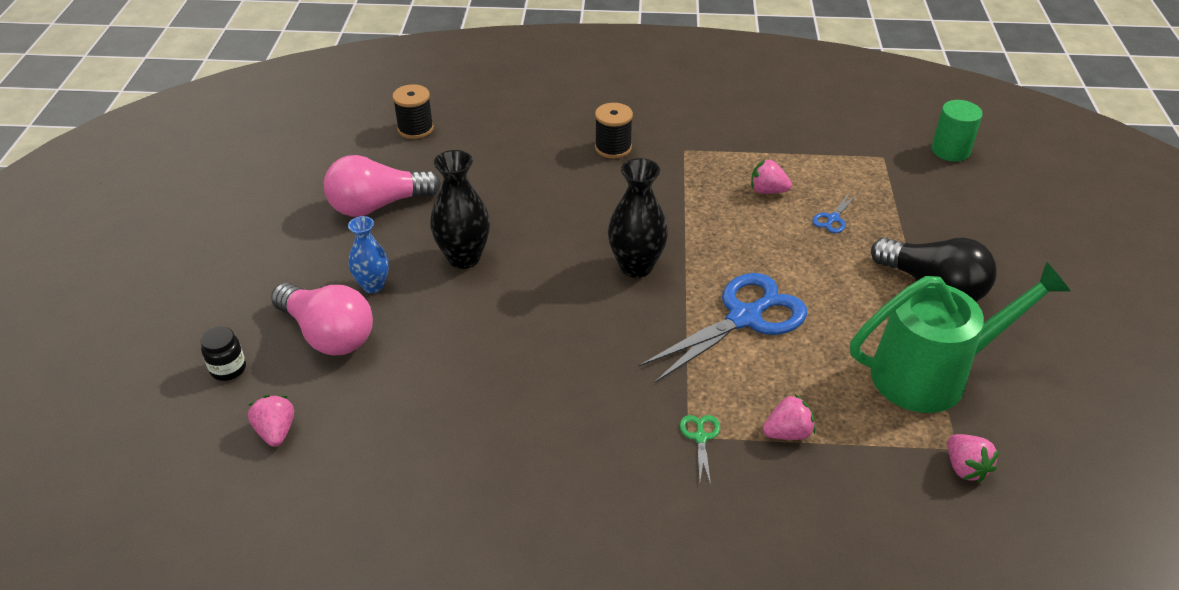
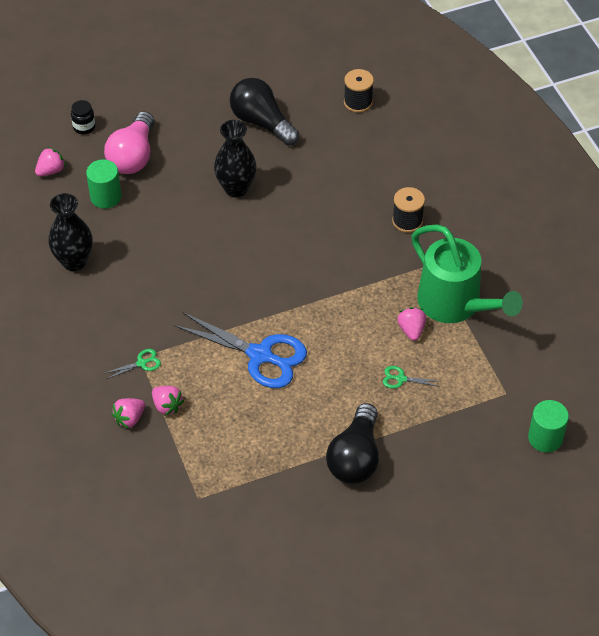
camera: 65 degrees right, 10 degrees up
(373, 285) = (185, 156): blue vase -> none
(377, 385) = (106, 197): none -> green cylinder
(378, 205) = (262, 122): pink light bulb -> black light bulb
(636, 266) = (279, 281): black vase -> black vase (74, 261)
(833, 219) = (401, 379): blue scissors -> green scissors
(932, 374) = (260, 473): green watering can -> green watering can (455, 305)
(965, 468) = (183, 505): pink strawberry -> pink strawberry (129, 418)

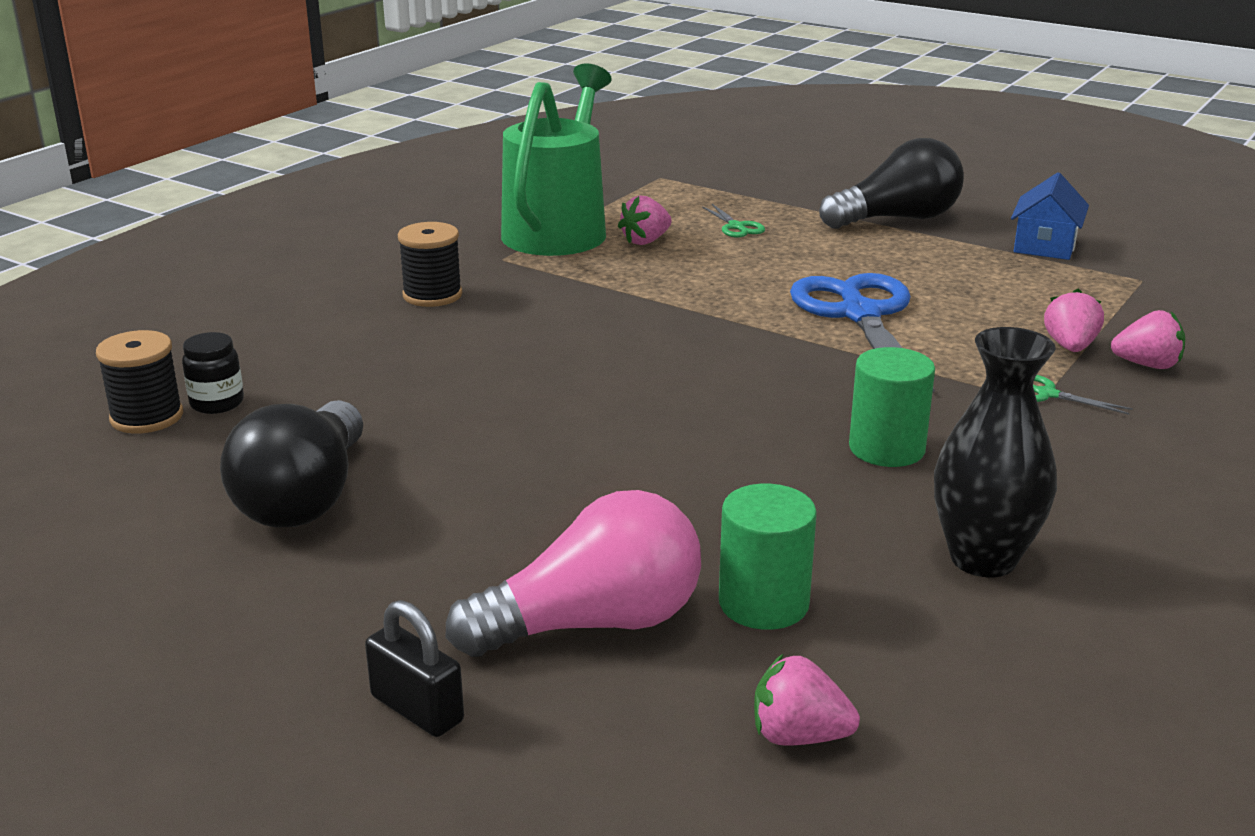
camera: 125 degrees left, 25 degrees down
(84, 127) = (579, 761): black jar -> black jar (217, 403)
(132, 107) = (417, 709): none -> black padlock
(236, 188) = (537, 457): black vase -> none
(268, 494) = (1045, 246): none -> blue house
(545, 438) = (691, 150): green cylinder -> green cylinder (886, 449)

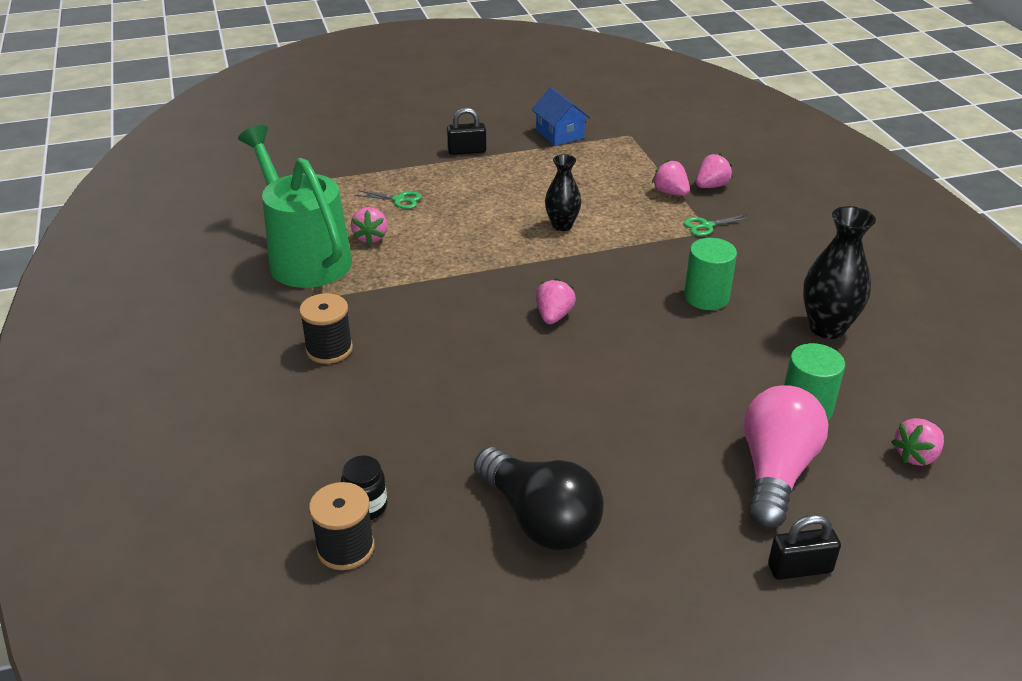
camera: 50 degrees left, 10 degrees up
(676, 374) = (554, 316): none -> pink strawberry
(860, 315) = (562, 225): blue scissors -> black vase
(897, 219) = (467, 151): black light bulb -> black padlock

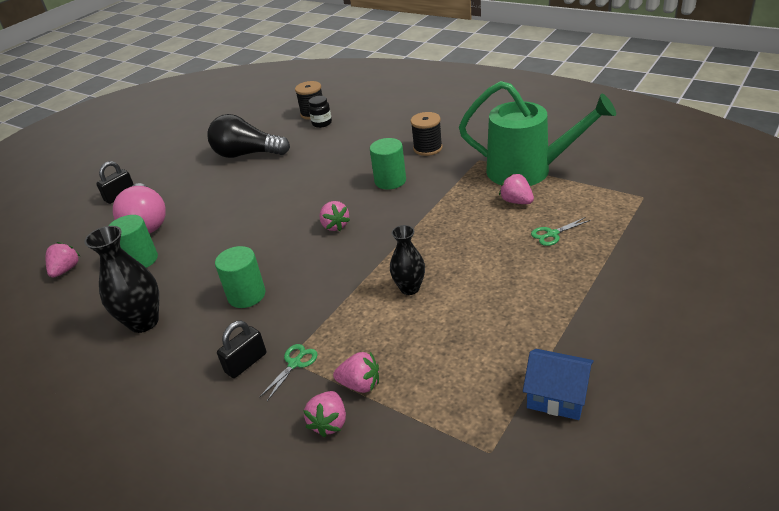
camera: 145 degrees right, 0 degrees up
(432, 333) = (390, 181): none -> green cylinder
(467, 151) = (594, 310): black padlock -> black padlock (246, 363)

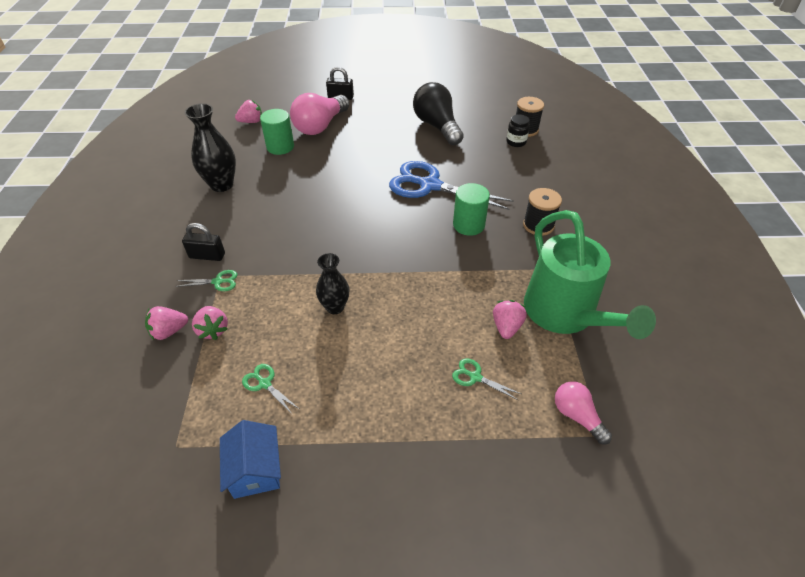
camera: 50 degrees right, 10 degrees up
(246, 295) = (274, 218): green cylinder -> none
(319, 184) = (430, 185): none -> blue scissors
(335, 226) = (383, 222): pink strawberry -> none
(462, 363) = (265, 384): none -> green scissors
(621, 200) = (577, 416): none -> pink light bulb

